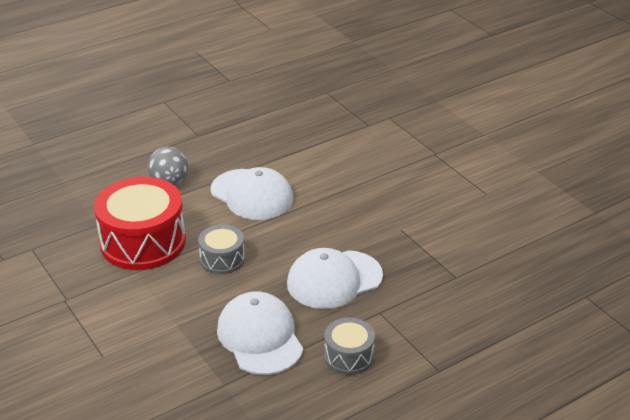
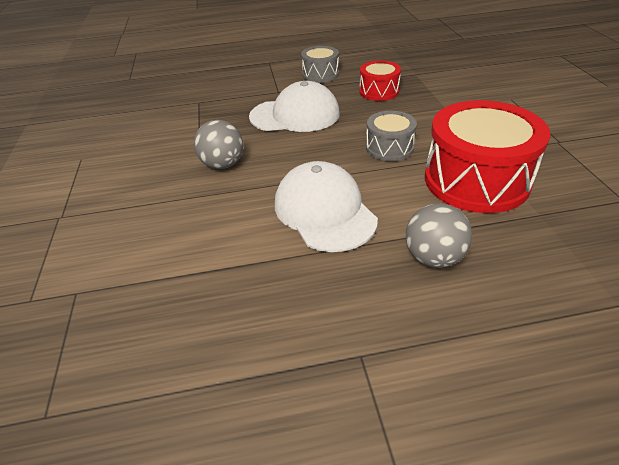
camera: 155 degrees left, 5 degrees up
(260, 337) = (379, 91): white cap -> red drum
(358, 213) = (223, 164): none -> grey ball

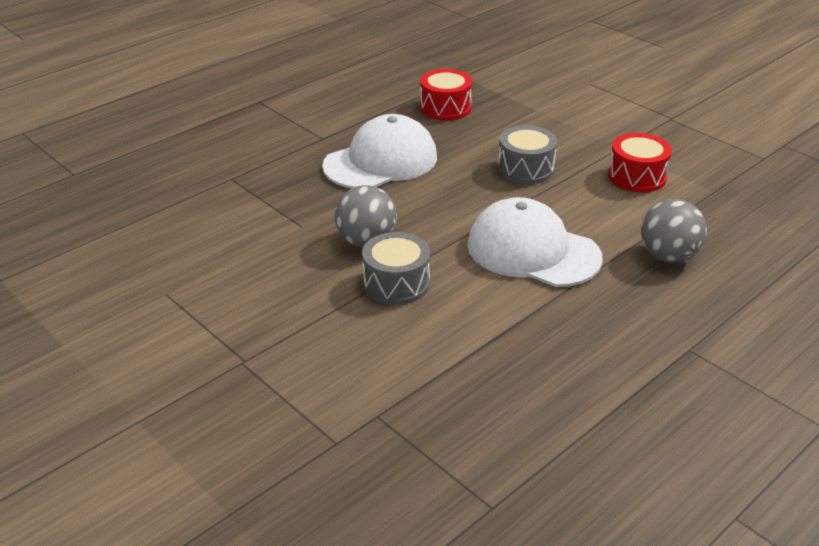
camera: 35 degrees left, 5 degrees down
(320, 74) = (350, 103): grey drum -> grey drum (396, 283)
(476, 180) = (637, 177): red drum -> red drum, size x0.52

